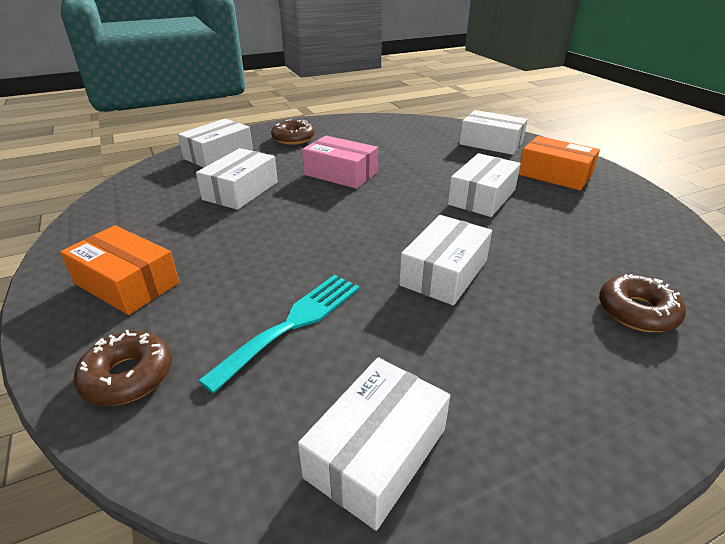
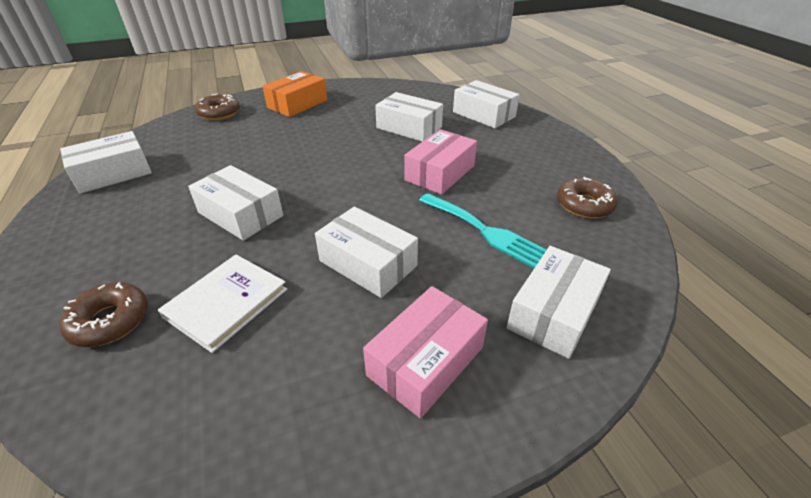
camera: 95 degrees right, 5 degrees up
(293, 139) = (532, 147): brown donut -> brown donut (584, 205)
(293, 323) = (226, 151): turquoise fork -> turquoise fork (486, 232)
(376, 453) = (113, 173): white box -> white box turned 75 degrees counterclockwise
(554, 175) = (426, 361): orange box -> pink box
(567, 252) = (226, 303): none -> white book

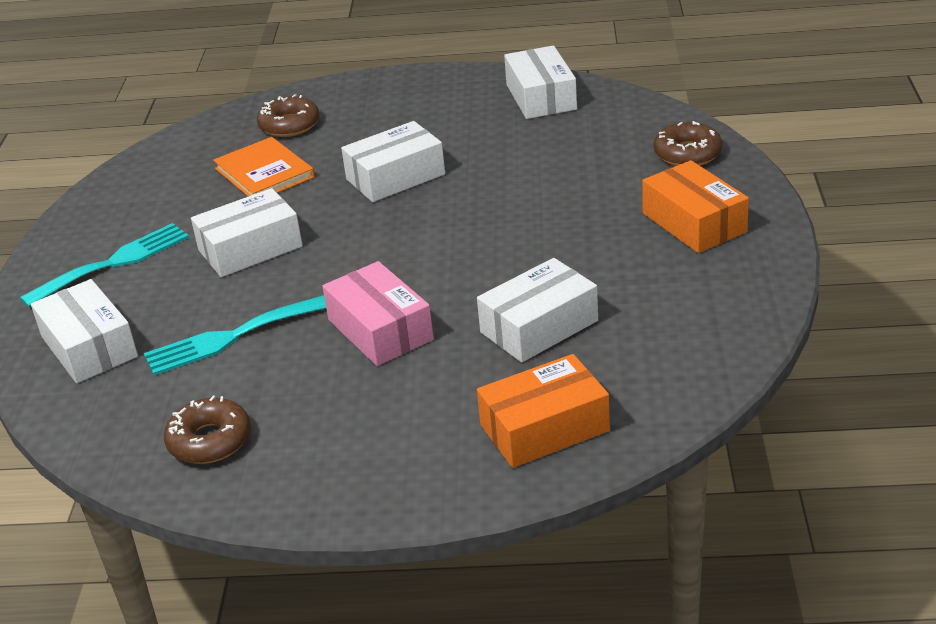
camera: 115 degrees right, 5 degrees down
(226, 303) = (264, 173): white book -> orange book
(426, 361) = (114, 263): pink box -> turquoise fork
(483, 114) = (544, 428): white box -> orange box

